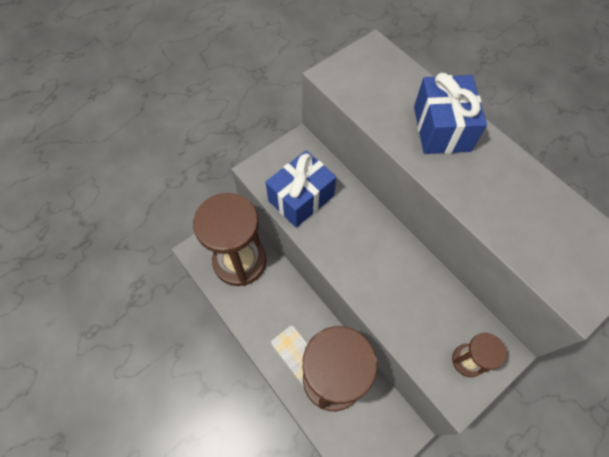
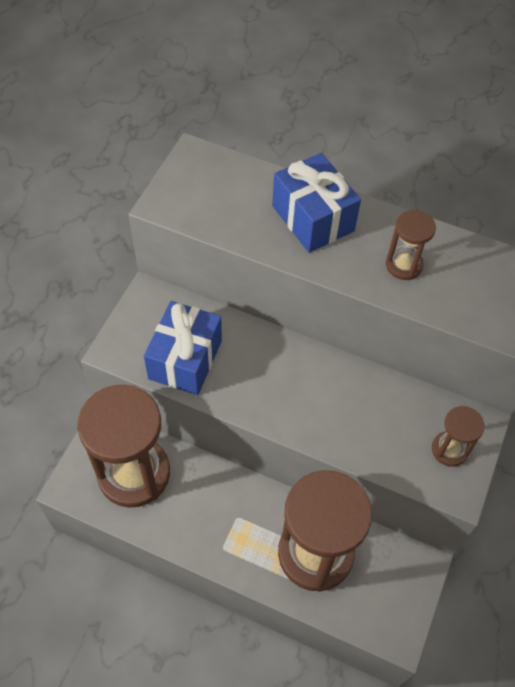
camera: 30 degrees left, 5 degrees down
(499, 196) = (403, 265): none -> brown hourglass

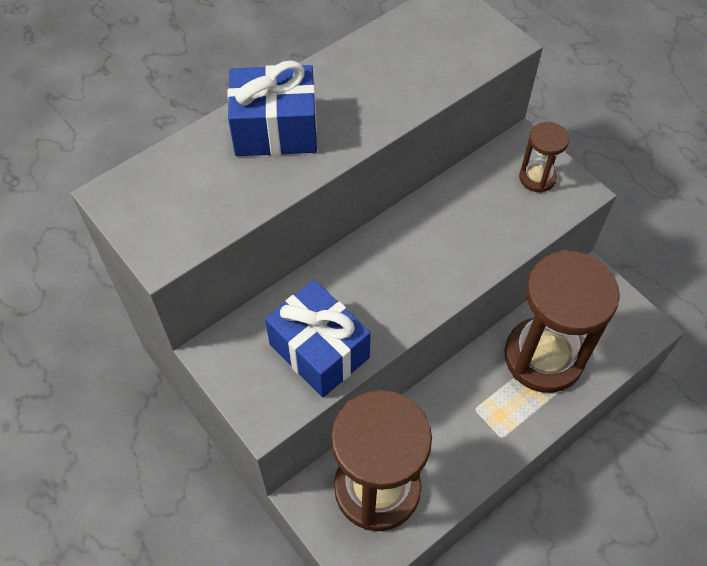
camera: 60 degrees left, 0 degrees up
(403, 265) = (379, 87): brown hourglass -> none

